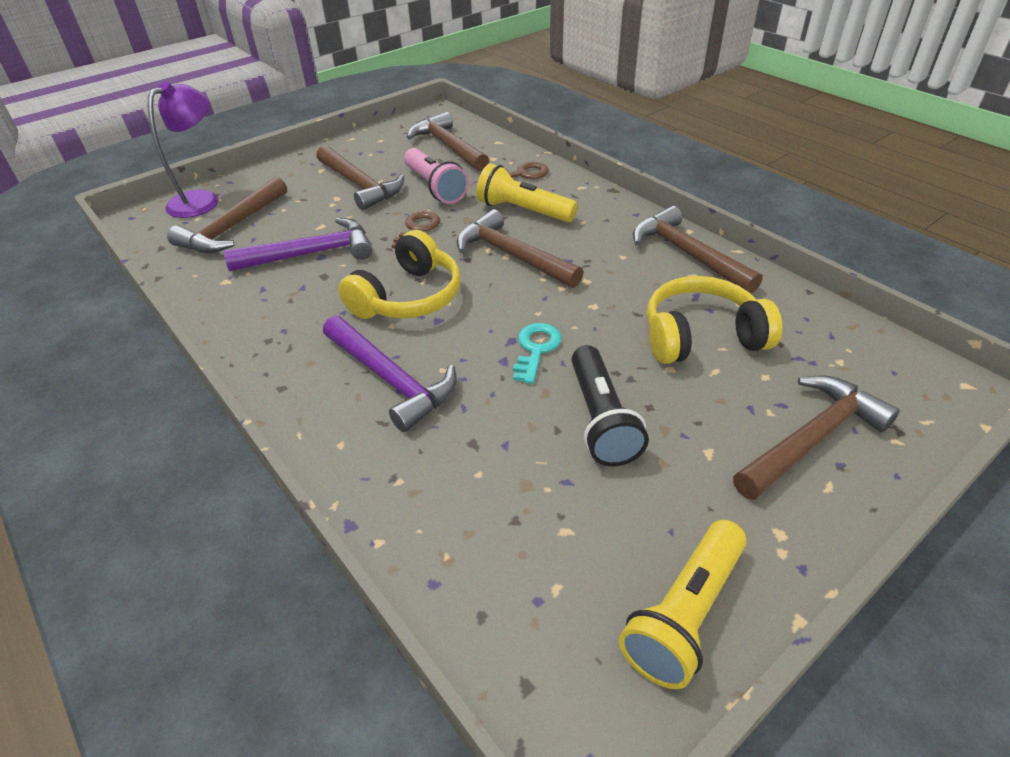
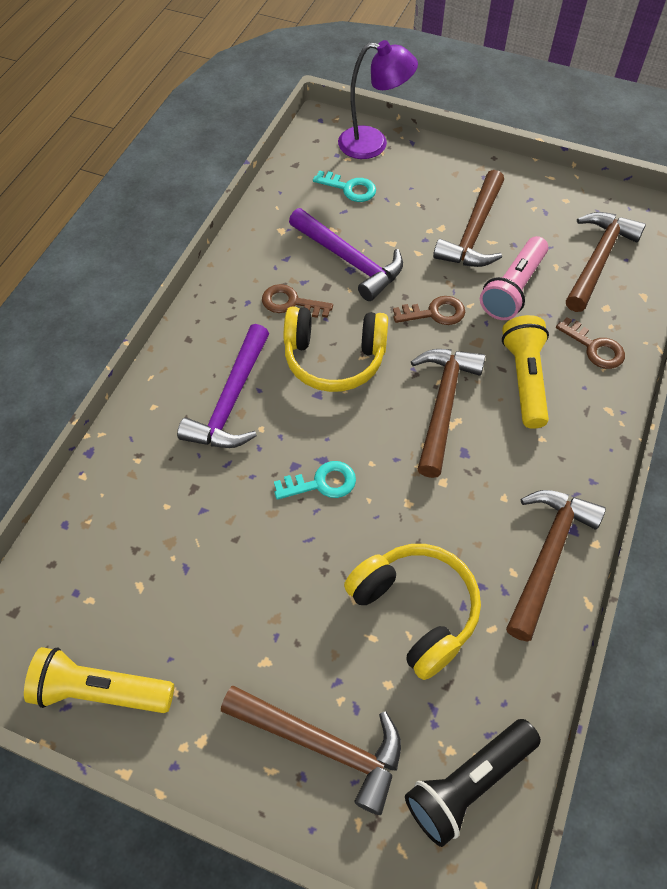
camera: 60 degrees right, 15 degrees up
(232, 227) = (349, 188): brown hammer -> turquoise key
(317, 302) = (291, 303): none -> brown key
(600, 419) = (262, 566): black flashlight -> black flashlight (468, 783)

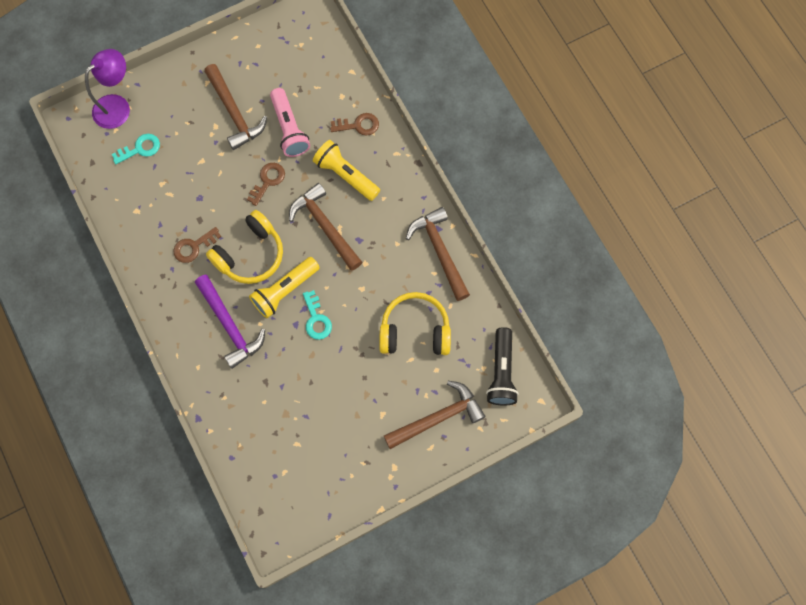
camera: 50 degrees left, 15 degrees up
(100, 690) = (334, 496): yellow flashlight -> yellow flashlight (284, 290)
(321, 483) = (316, 319): turquoise key -> turquoise key turned 135 degrees clockwise
(349, 260) = (193, 193): purple hammer -> none
(598, 260) = (310, 70): brown hammer -> none

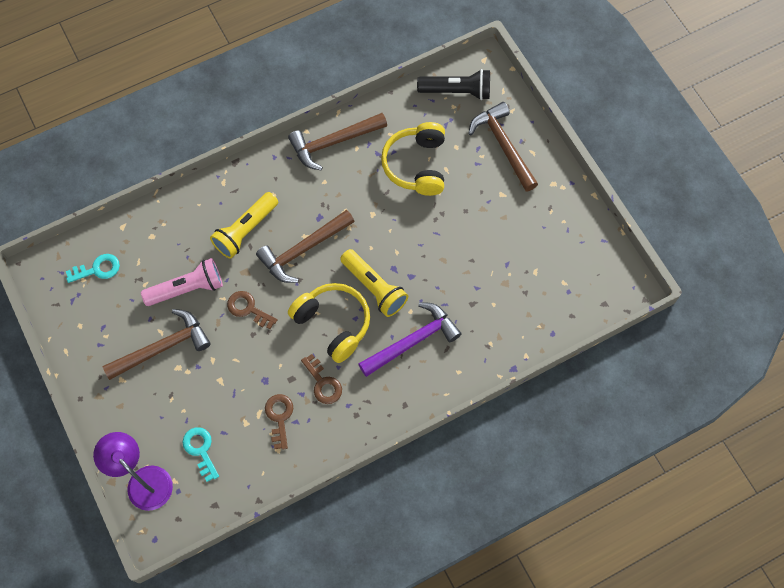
camera: 90 degrees left, 5 degrees down
(316, 319) = (405, 256): turquoise key -> turquoise key (97, 269)
(358, 125) = (188, 219): brown key -> brown key (279, 417)

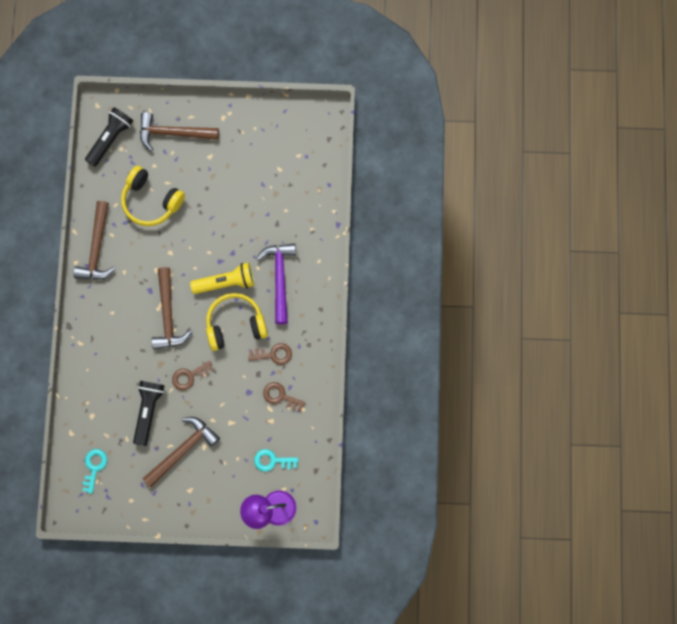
camera: 60 degrees left, 10 degrees up
(163, 347) = (183, 450): brown hammer -> brown hammer turned 45 degrees clockwise
(187, 289) = (148, 411): pink flashlight -> black flashlight
(245, 230) = (128, 347): yellow flashlight -> none

